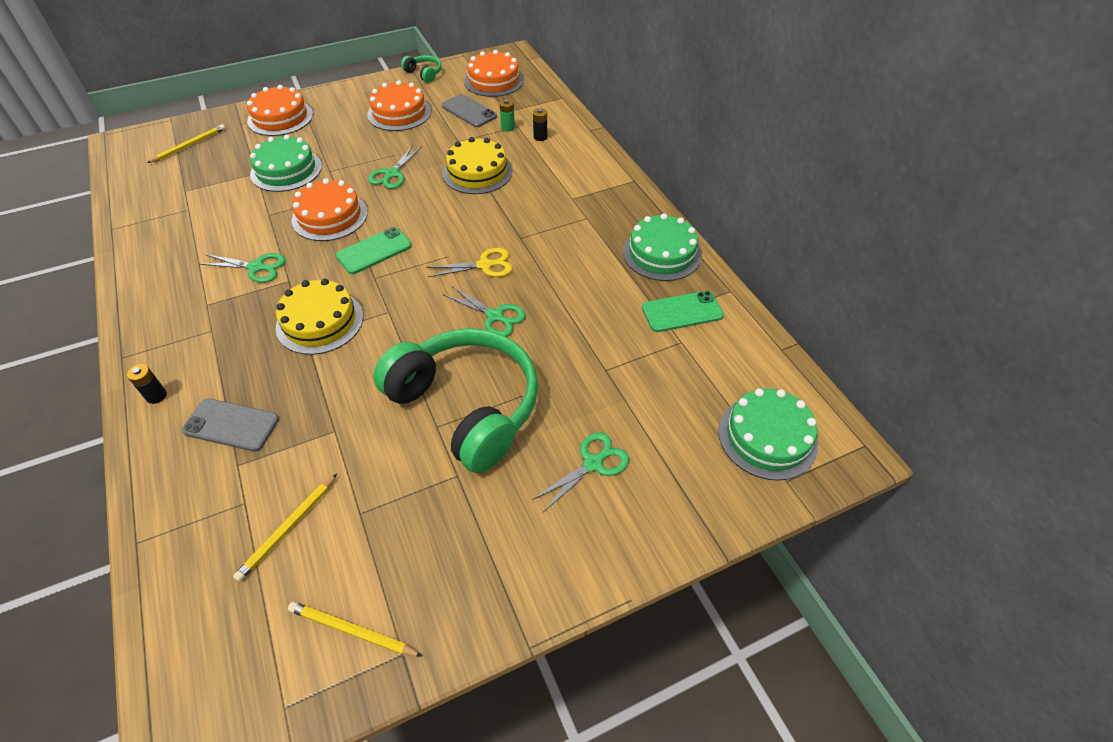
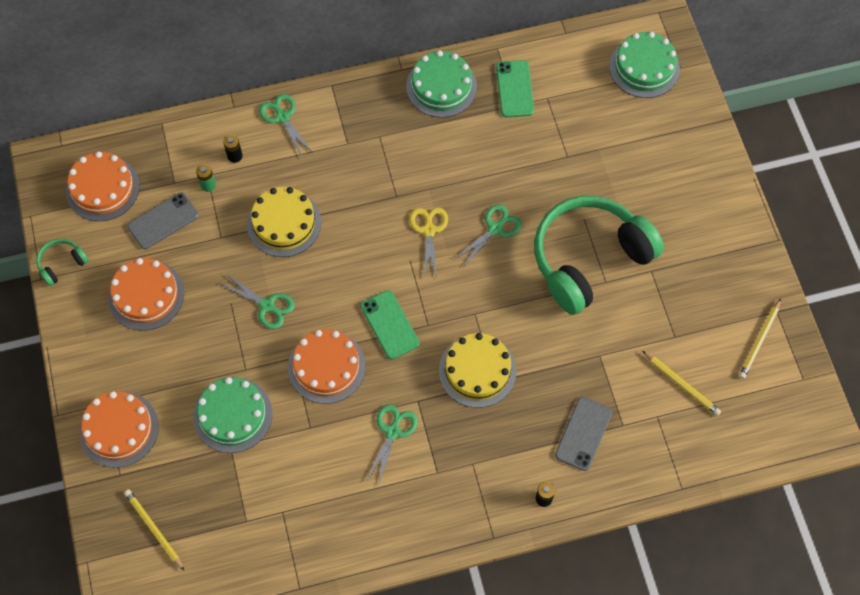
camera: 80 degrees left, 15 degrees up
(593, 464) = (652, 181): green scissors -> green scissors (282, 117)

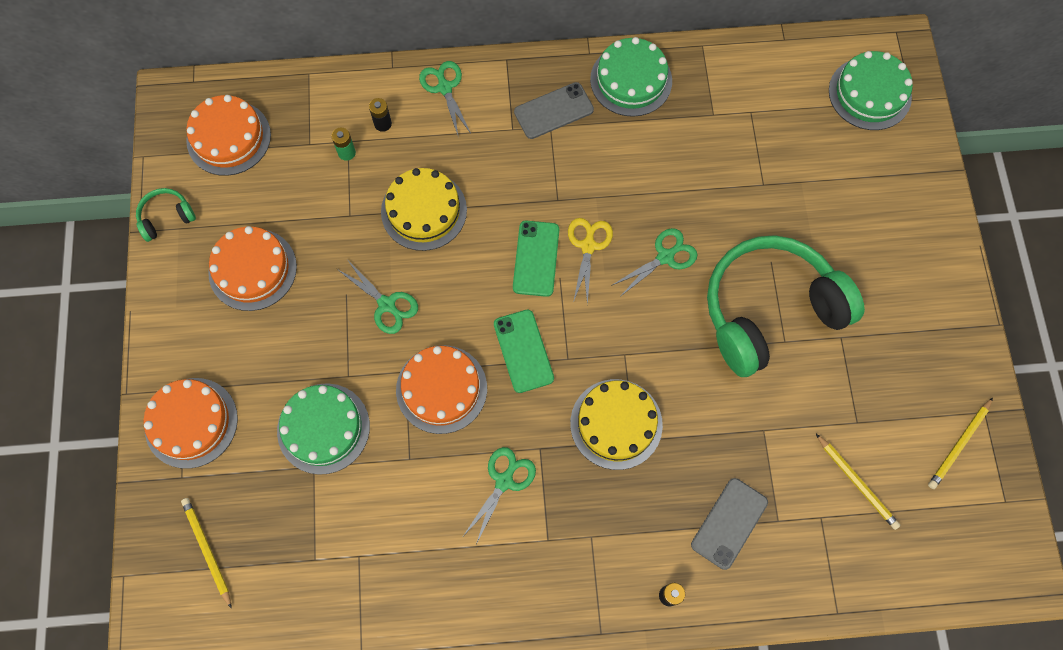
camera: 10 degrees right, 5 degrees up
(163, 221) = (288, 186): grey phone -> grey phone (553, 111)
(514, 89) = (715, 96): green phone -> green phone (536, 258)

